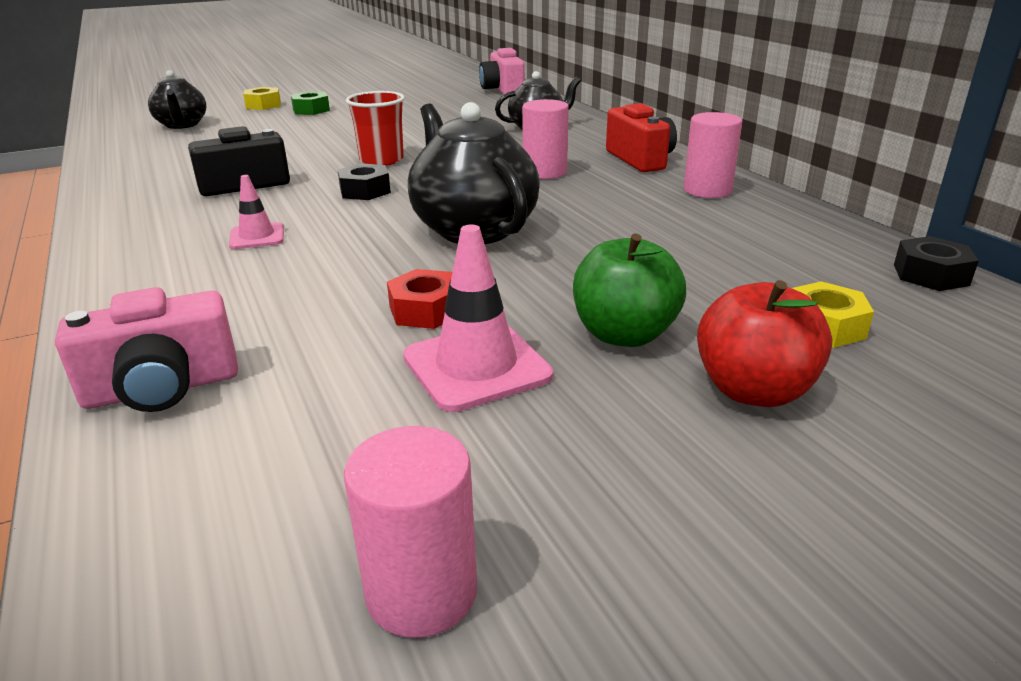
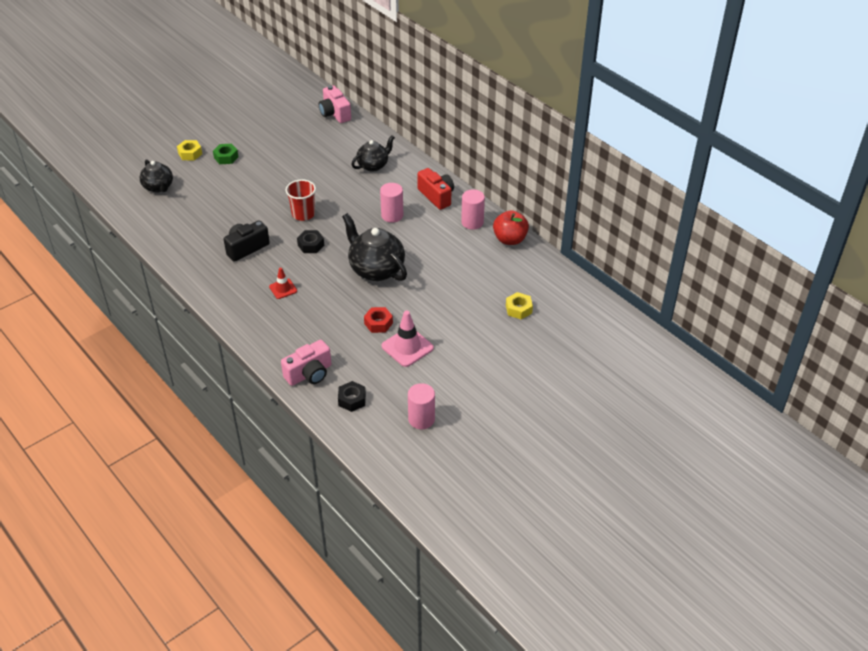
camera: 15 degrees left, 15 degrees up
(257, 236) = (283, 289): pink traffic cone -> red traffic cone
(624, 334) = (452, 324): green apple -> none
(753, 390) = (496, 342): red apple -> red apple (510, 239)
(930, 275) = (559, 274): black nut -> black nut (352, 400)

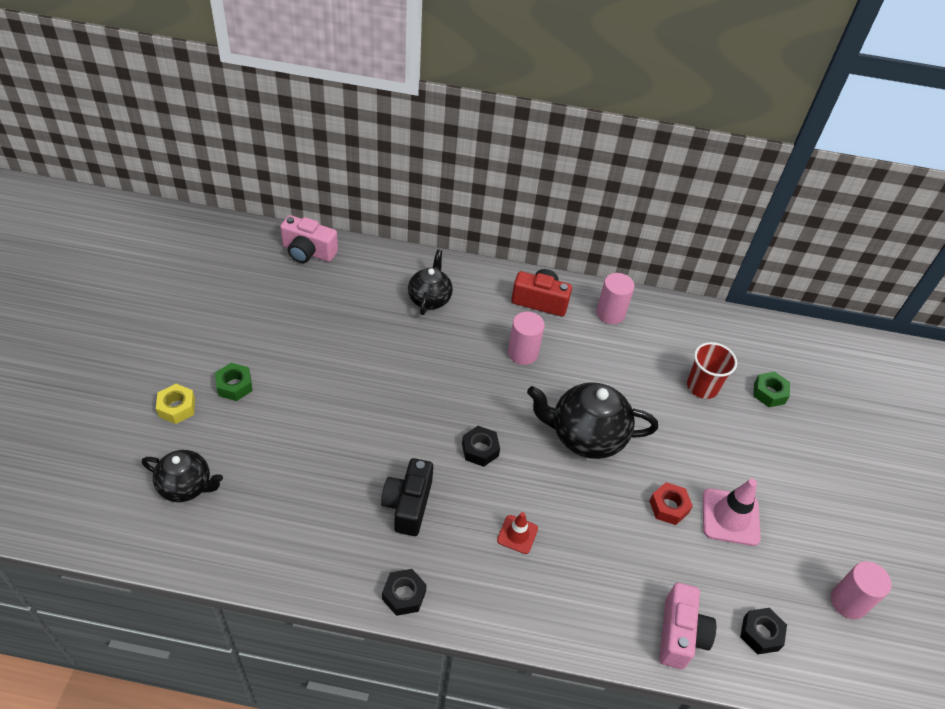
camera: 45 degrees left, 5 degrees up
(200, 280) = (404, 595): none -> black nut
(303, 214) = (423, 411): red cup -> red cup (702, 387)
(510, 239) = (667, 313): red apple -> none
(518, 309) = (769, 393): yellow nut -> green nut

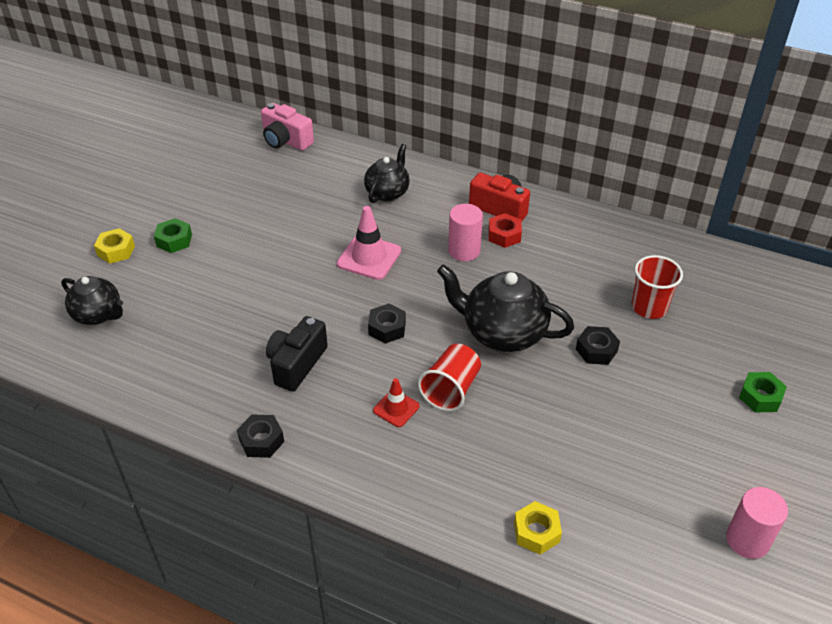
camera: 20 degrees right, 5 degrees down
(560, 504) = (451, 389): none -> red cup
(610, 313) = (571, 228): pink cylinder -> none
(668, 507) = (569, 412): red nut -> red nut (504, 235)
(680, 634) = (536, 532): pink camera -> yellow nut
(730, 517) = (636, 433): pink traffic cone -> pink traffic cone (369, 257)
(760, 634) = (629, 550): black nut -> black nut (596, 350)
(769, 393) = (725, 324): green nut -> green nut (760, 397)

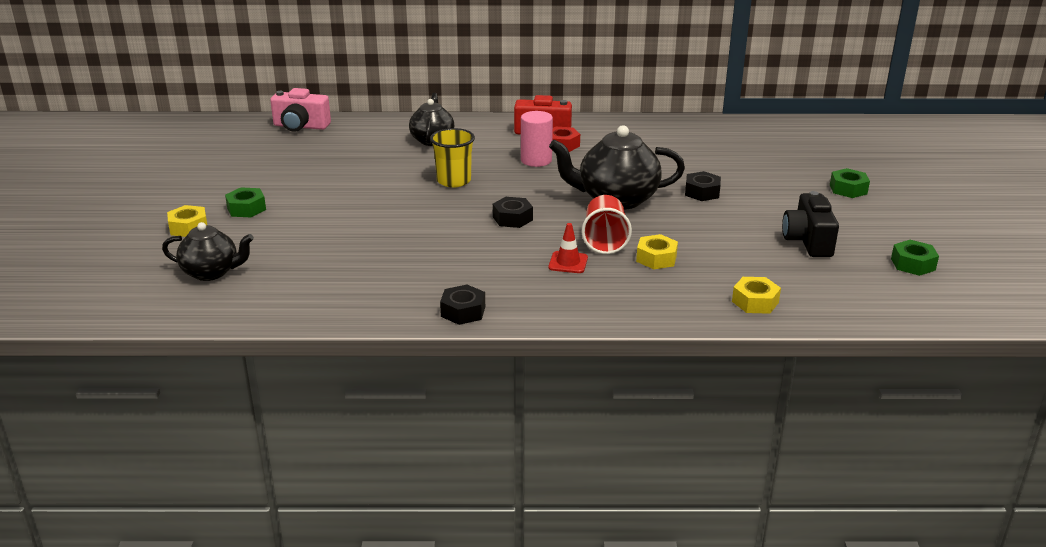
camera: 25 degrees left, 15 degrees down
(296, 364) = (449, 258): black camera -> black camera (808, 241)
(369, 257) = (454, 181): pink traffic cone -> yellow cup
(483, 432) = (656, 258): none -> yellow nut
(649, 307) = (719, 161): red cup -> none
(747, 540) = (913, 264): pink cylinder -> green nut

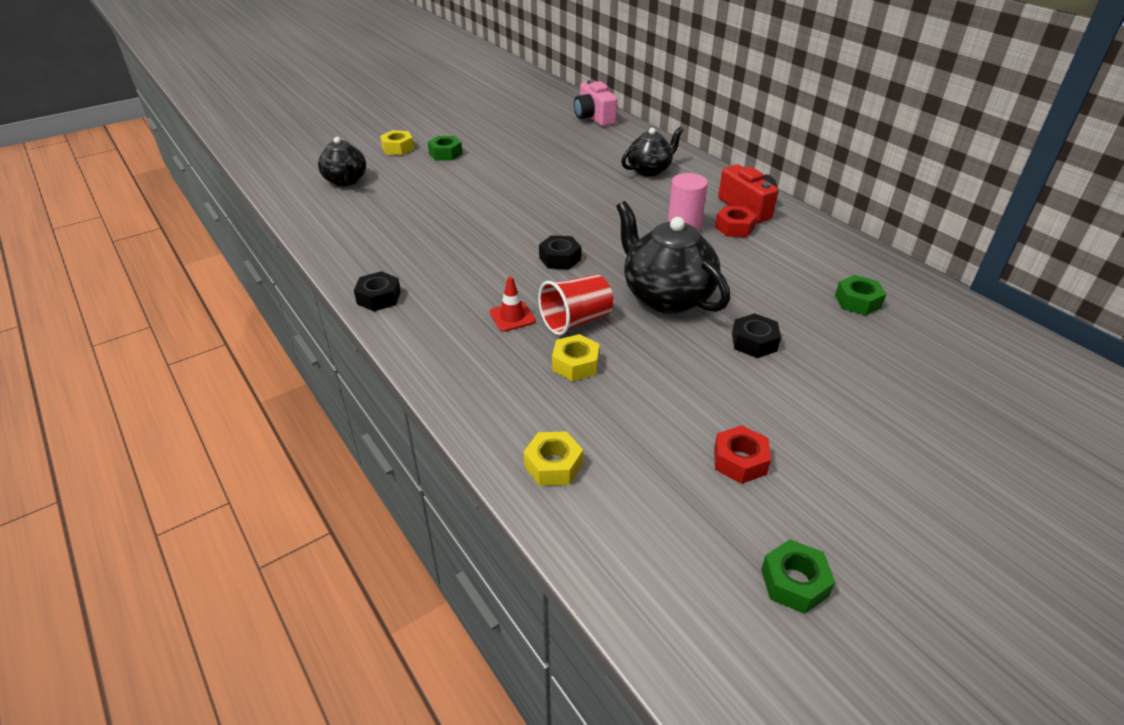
camera: 55 degrees right, 10 degrees up
(454, 181) = (591, 207): yellow cup -> none
(808, 241) = (740, 461): black camera -> red nut
(848, 189) = (925, 452): green nut -> green nut (857, 301)

